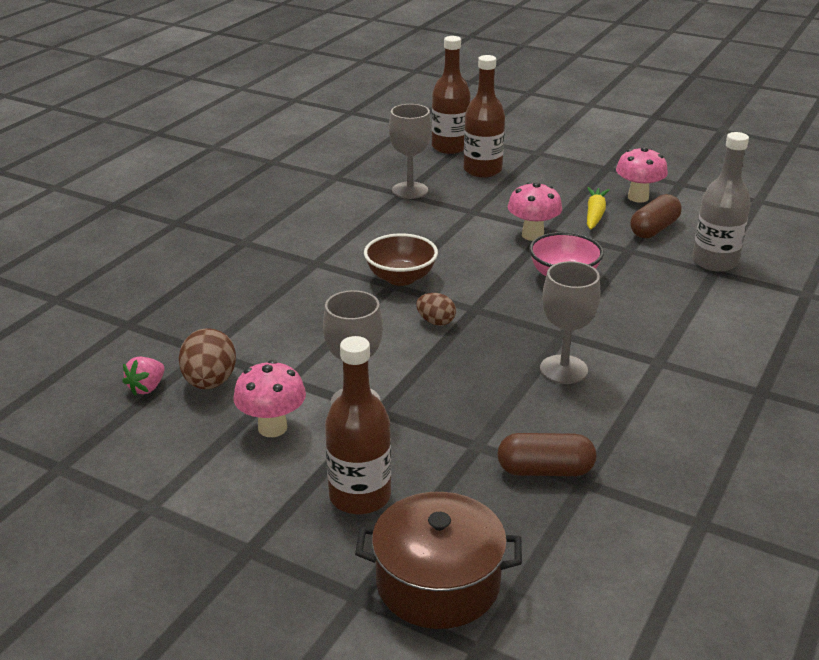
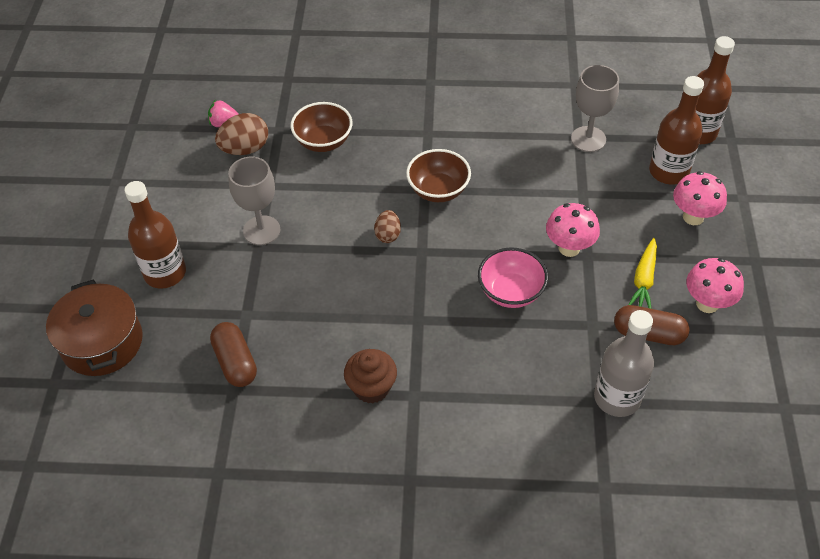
camera: 65 degrees right, 20 degrees up
(258, 326) = (323, 141): none -> brown bowl
(272, 428) = (213, 201): pink mushroom -> pink mushroom (693, 217)
(563, 369) = (367, 335): grey goblet -> none
(594, 214) = (643, 280): yellow carrot -> yellow carrot turned 120 degrees clockwise
(635, 384) = (371, 388): none -> brown cupcake

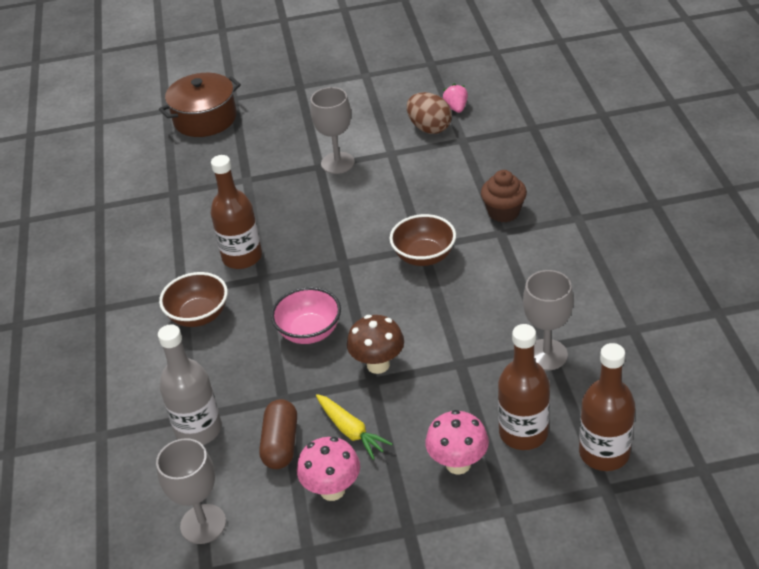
camera: 80 degrees right, 10 degrees down
(165, 273) = (278, 127): brown bottle -> brown bottle (242, 257)
(235, 362) = (198, 187): brown capsule -> none
(323, 141) = (458, 169): brown bowl -> brown bowl (198, 315)
(371, 388) = (185, 266): brown cupcake -> brown cupcake (503, 212)
(388, 235) = (356, 236): brown egg -> none
(569, 248) = (378, 365): pink mushroom -> brown mushroom
(643, 280) = (351, 431): yellow carrot -> yellow carrot turned 135 degrees counterclockwise
(732, 405) = (203, 524): none -> grey goblet

